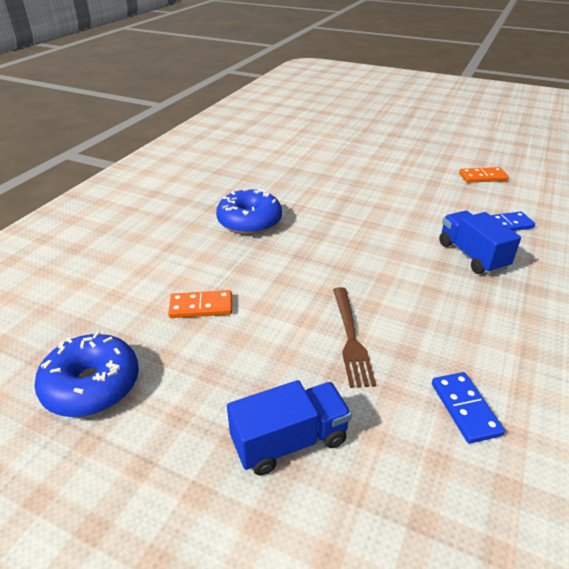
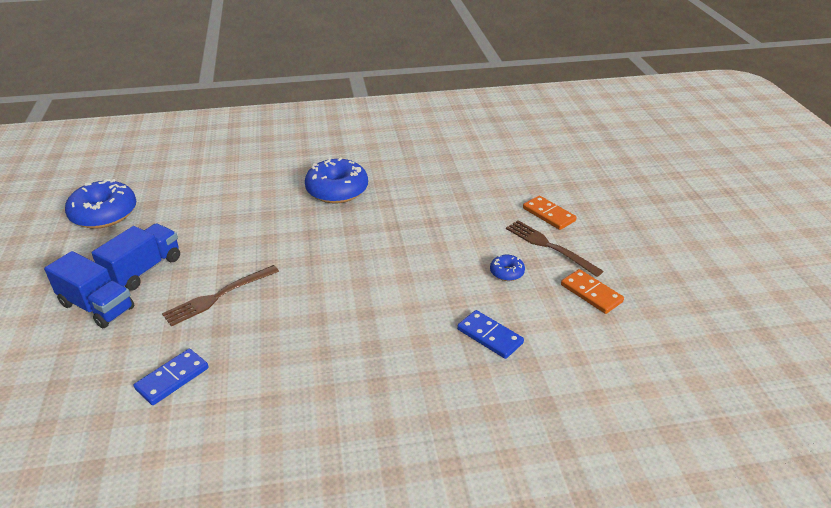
camera: 55 degrees right, 0 degrees up
(201, 307) = (206, 217): orange domino -> orange domino (548, 215)
(420, 171) = (549, 246): none -> brown fork
(437, 194) = (506, 272): none -> blue donut
(472, 256) = (401, 328): blue truck -> blue truck (144, 270)

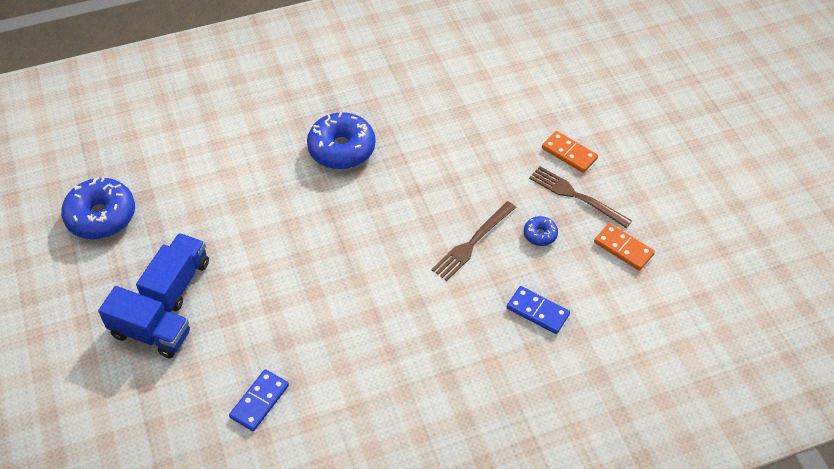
camera: 10 degrees left, 15 degrees up
(218, 296) = (266, 304): brown fork -> brown fork (472, 243)

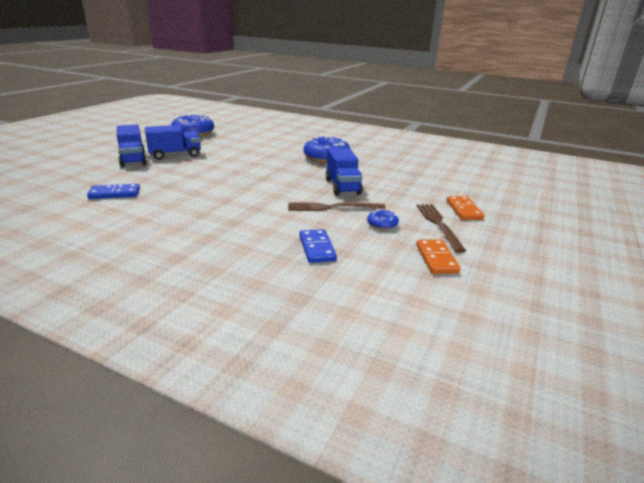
camera: 45 degrees right, 25 degrees down
(433, 197) = (342, 186): none -> blue truck

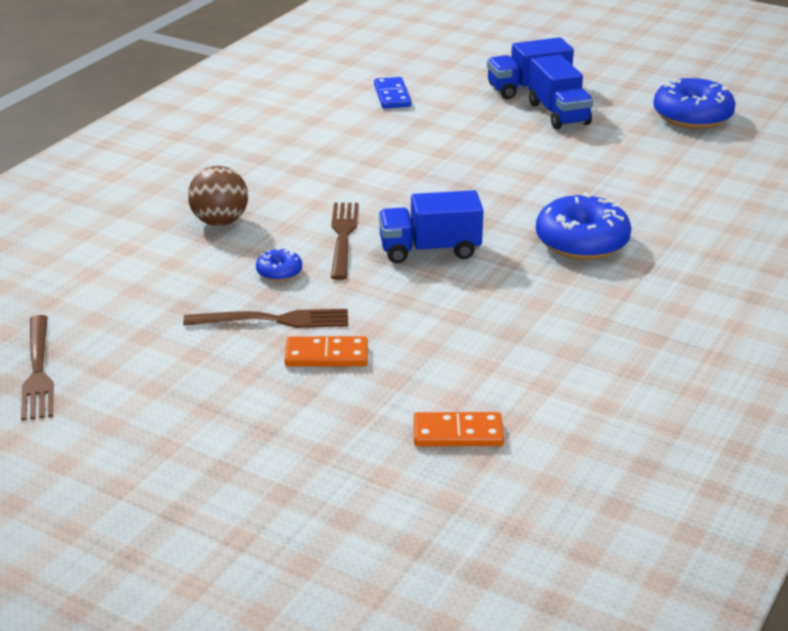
camera: 95 degrees right, 5 degrees up
(317, 248) = (220, 222): blue domino -> brown ball
(436, 259) = (173, 301): orange domino -> orange domino (458, 433)
(564, 306) = (38, 371): none -> brown fork

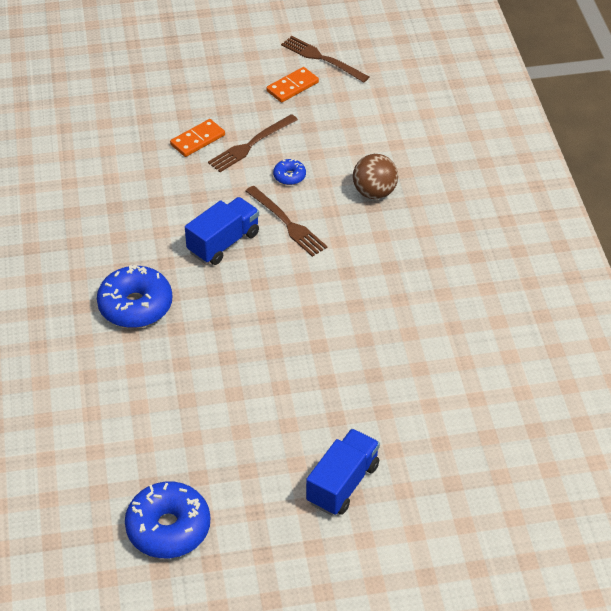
camera: 140 degrees right, 15 degrees up
(392, 96) = (437, 398): blue domino -> none
(458, 433) = (87, 134): orange domino -> orange domino (292, 87)
(558, 114) = (282, 458): blue truck -> none

